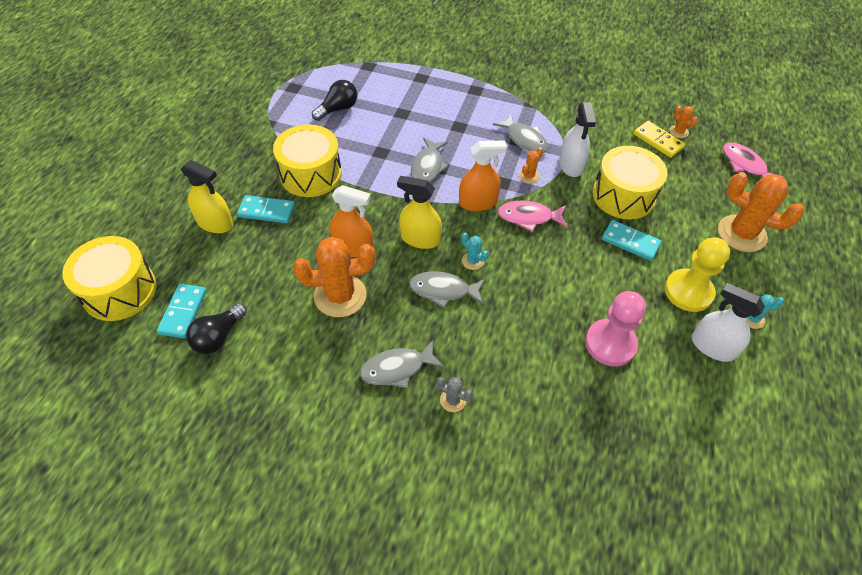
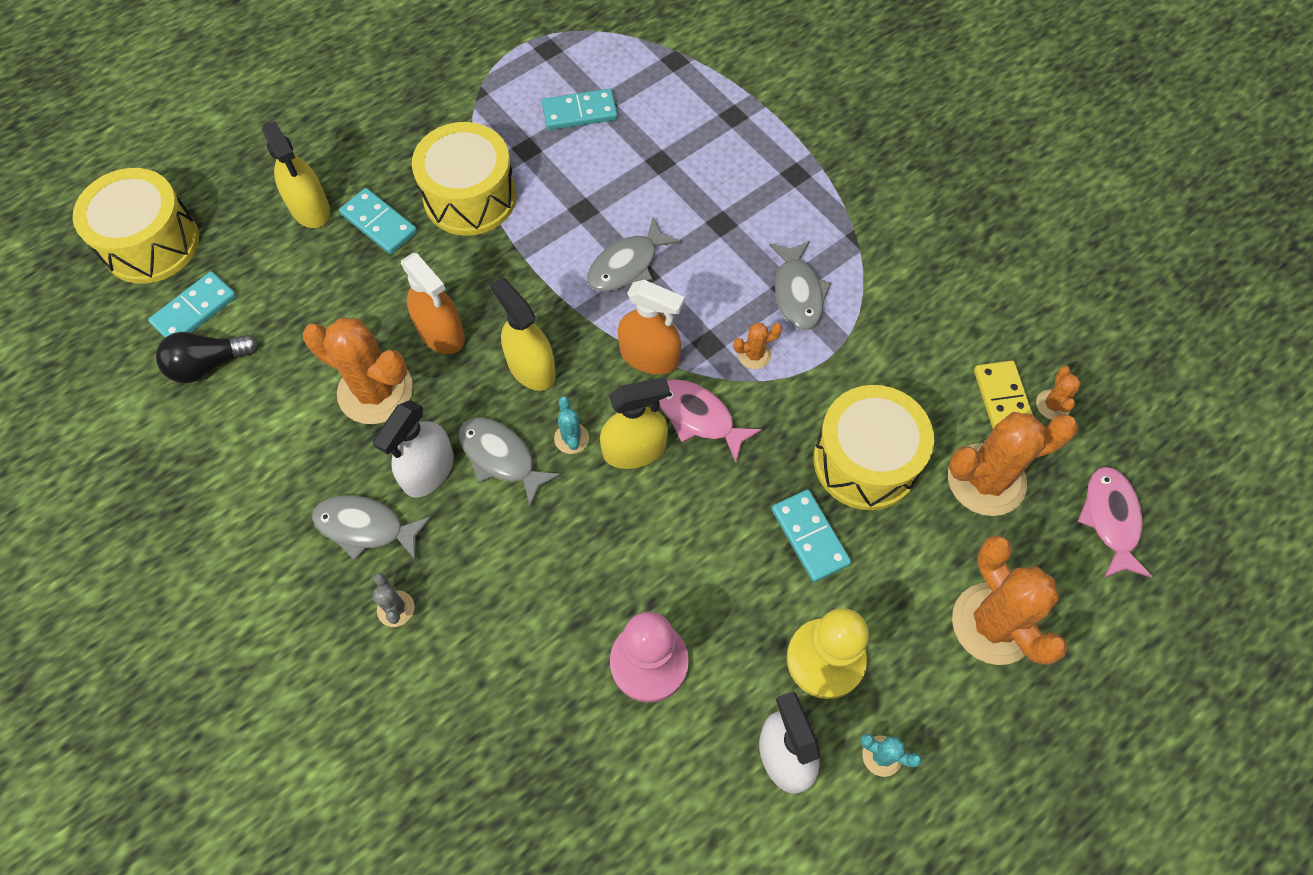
camera: 35 degrees right, 10 degrees up
(338, 109) = (580, 112): black light bulb -> turquoise domino
(510, 249) = (634, 450): none -> yellow spray bottle
(571, 165) = (831, 370): white spray bottle -> white spray bottle (428, 471)
(681, 176) = (986, 480): none -> orange cactus

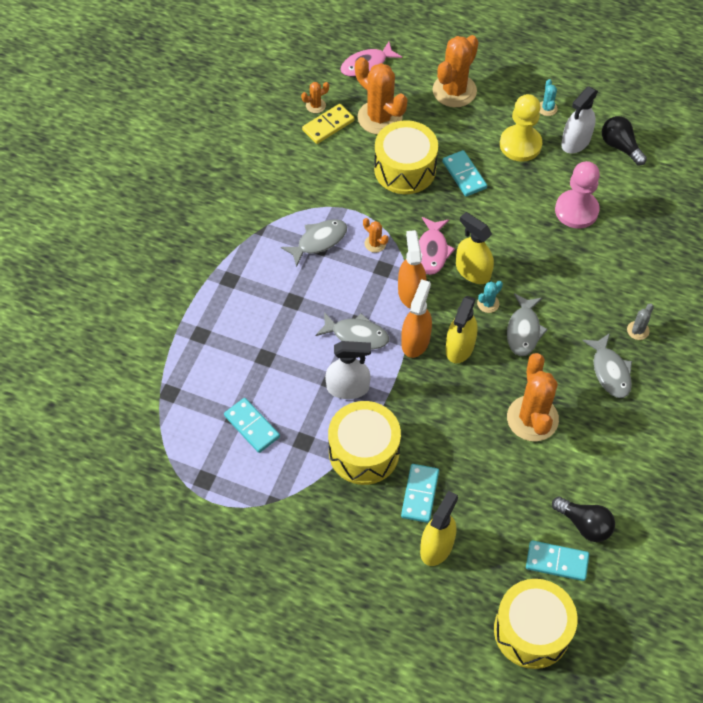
camera: 120 degrees left, 5 degrees down
(428, 471) = (557, 361): white spray bottle -> white spray bottle (348, 388)
(441, 332) = (471, 408): orange spray bottle -> orange spray bottle (415, 341)
(734, 828) = (620, 146): none -> black light bulb
(810, 537) = (464, 175): turquoise domino -> turquoise domino turned 60 degrees counterclockwise

